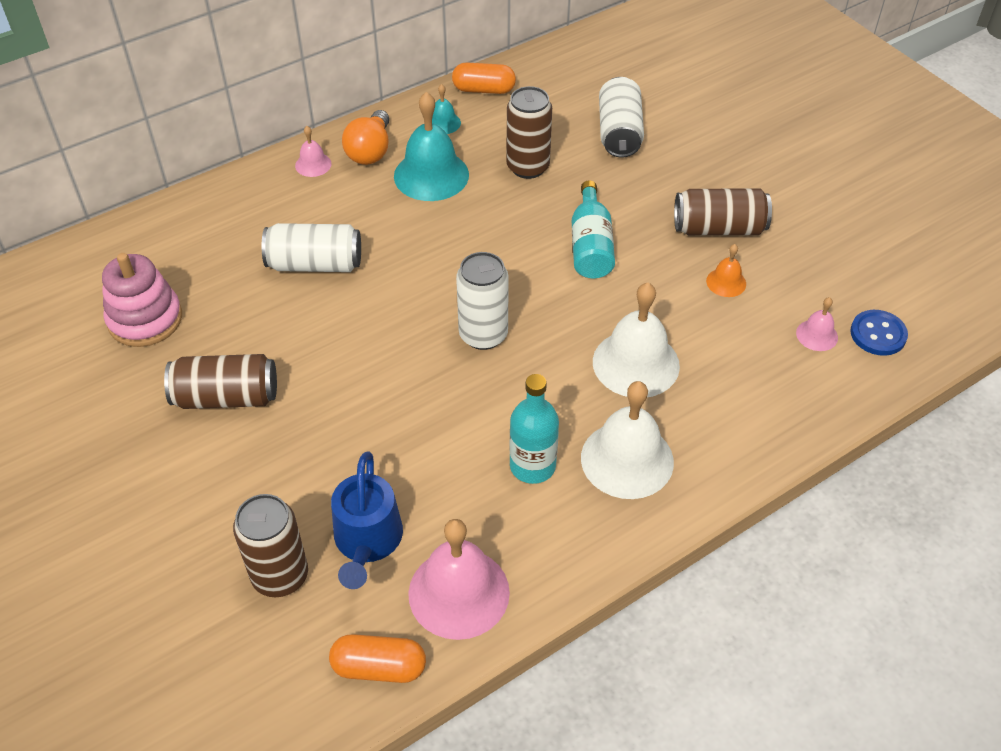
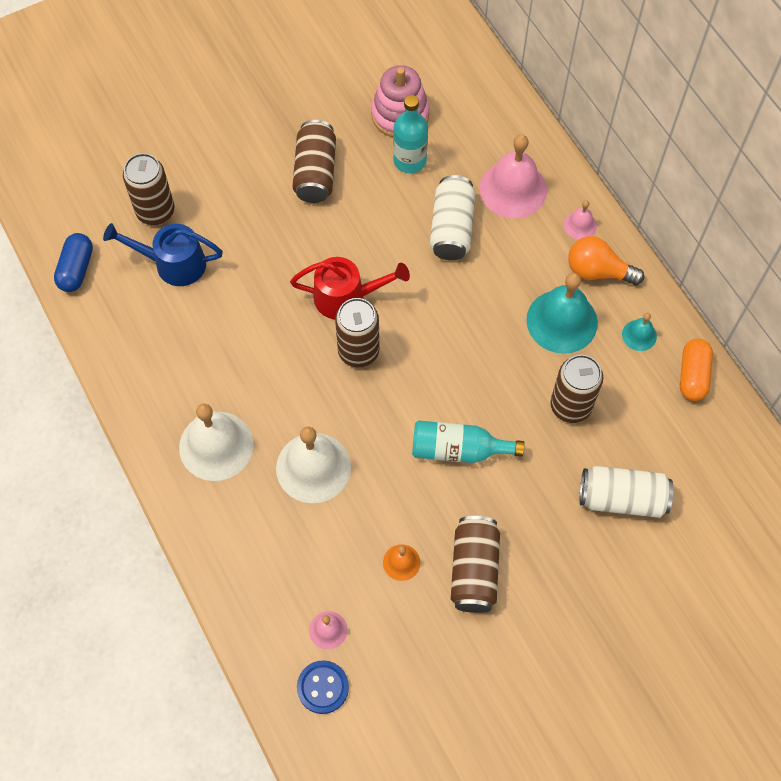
camera: 95 degrees right, 15 degrees up
(379, 667) = (76, 269): orange capsule -> blue capsule
(411, 351) = (346, 297): none -> red watering can
(459, 592) = (122, 319): pink bell -> pink bell (513, 189)
(483, 335) = (358, 351): white can -> brown can
(532, 466) = (220, 376): turquoise bottle -> turquoise bottle (410, 160)

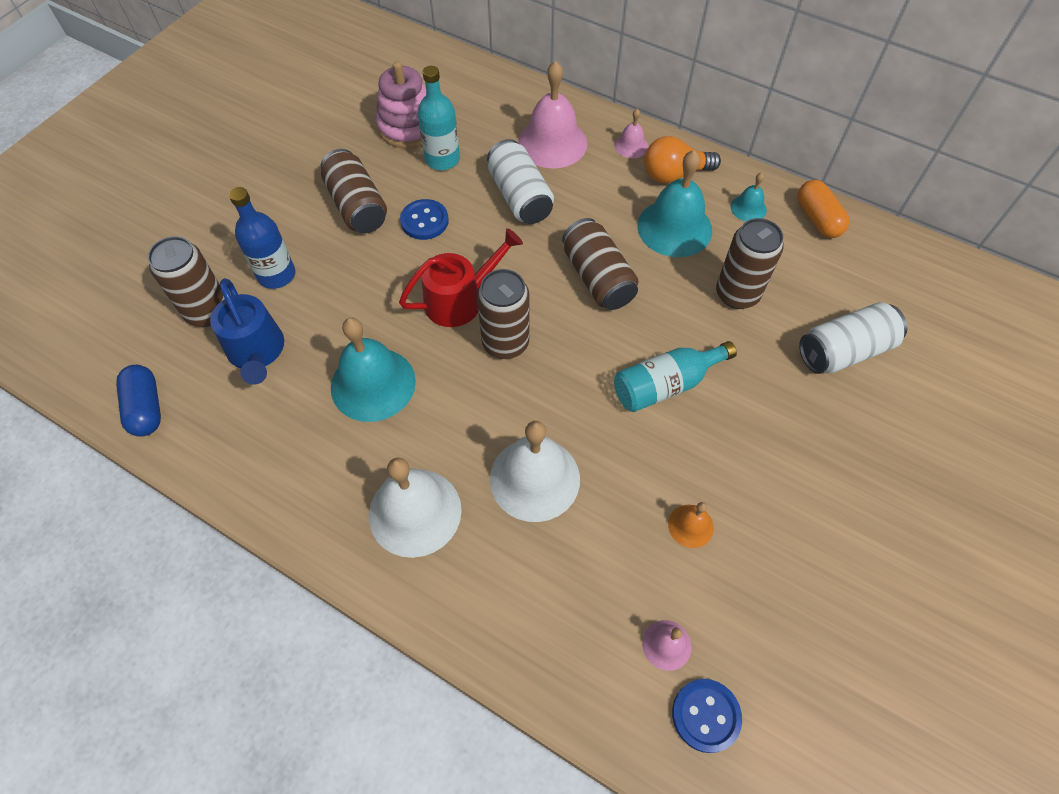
camera: 30 degrees left, 5 degrees down
(173, 263) = (257, 352): blue watering can -> blue watering can turned 90 degrees counterclockwise
(221, 204) = (276, 275): none -> blue bottle
(242, 333) = (373, 384): none -> turquoise bell
(360, 212) = (424, 221): none -> blue button
(474, 570) = (766, 493): brown can -> brown can (598, 278)

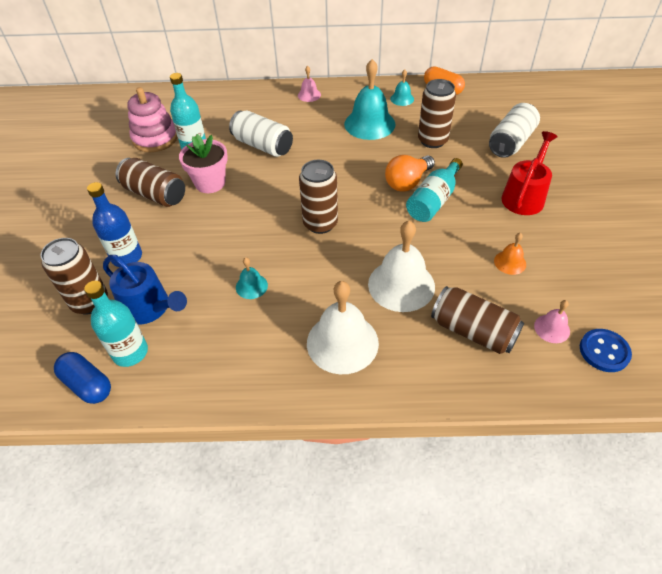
camera: 30 degrees left, 10 degrees down
(205, 394) = (130, 352): none -> turquoise bottle
(373, 384) = (251, 286): turquoise bell -> turquoise bell, size x0.49
(424, 221) = (210, 183): blue button -> pink flower pot
(460, 300) = (271, 214): red watering can -> red watering can (524, 196)
(552, 143) = (259, 111): pink bell -> none
(598, 278) = (347, 166): brown can -> brown can (473, 331)
(674, 174) = (346, 99): orange light bulb -> orange light bulb (407, 182)

